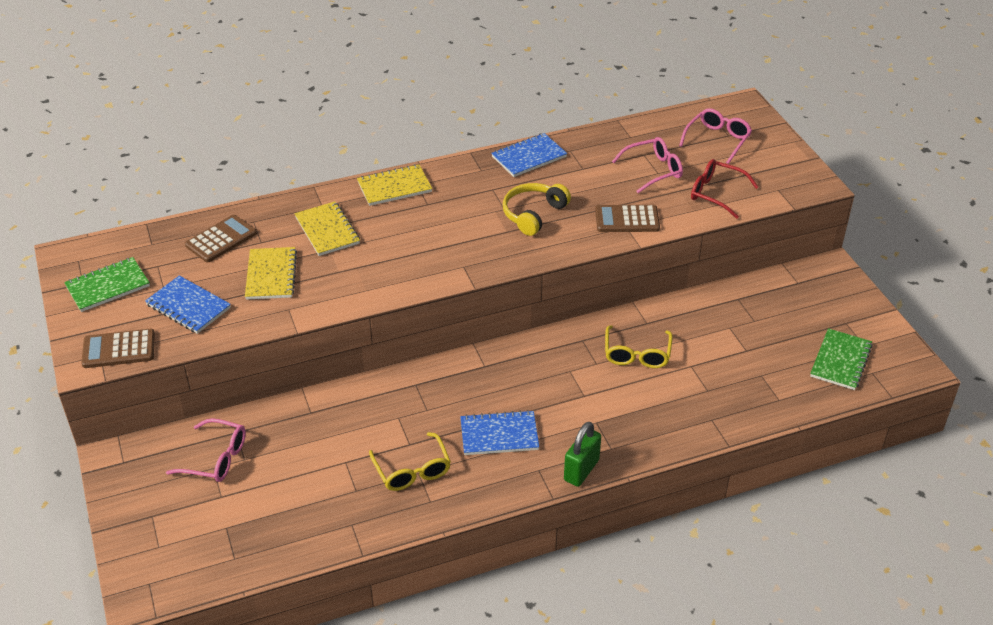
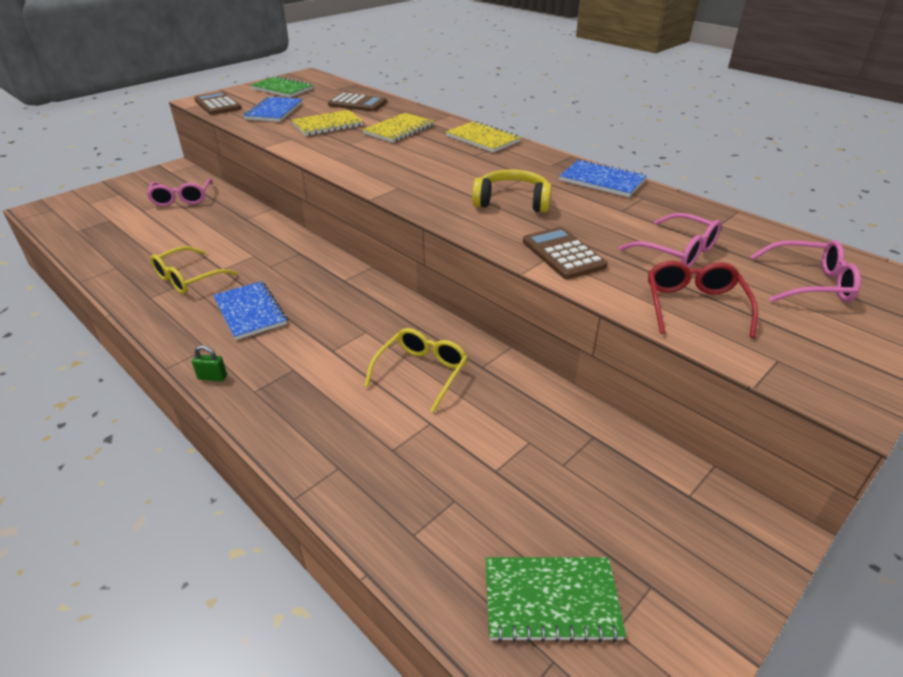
camera: 65 degrees right, 5 degrees down
(581, 470) = (212, 377): green padlock -> green padlock, size x0.52
(637, 354) = (421, 372): yellow glasses -> yellow glasses turned 135 degrees clockwise

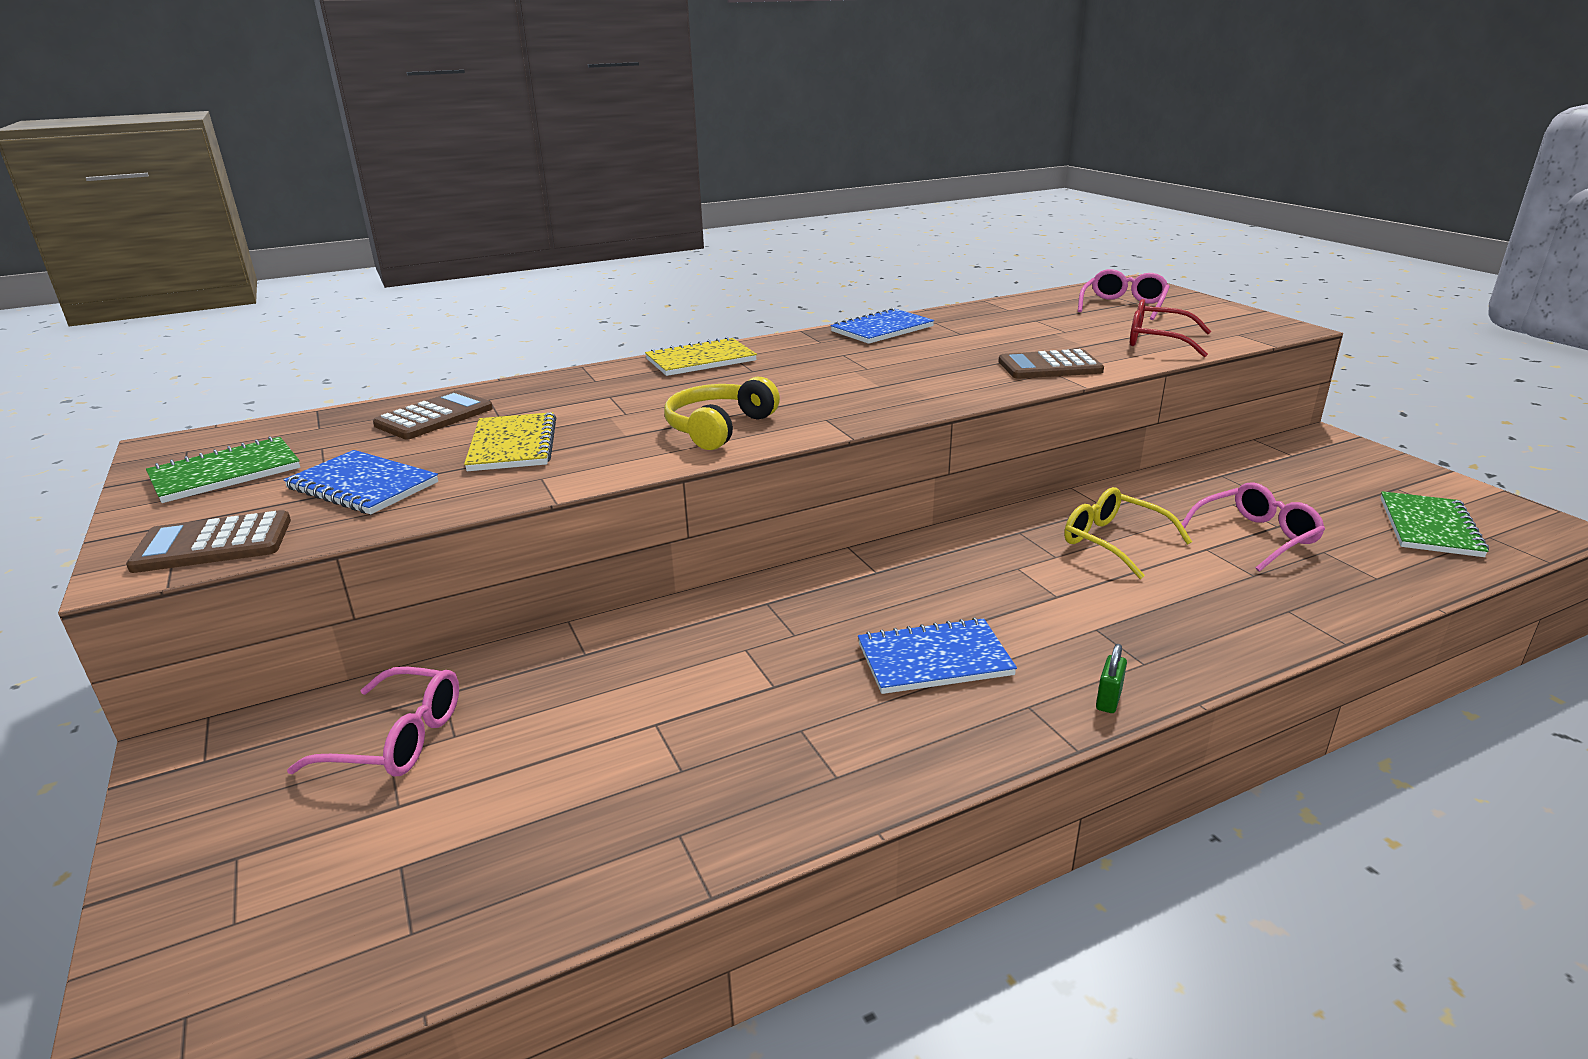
camera: 70 degrees left, 10 degrees down
(188, 278) = (788, 727): yellow glasses -> none
(399, 130) = (604, 400): yellow notebook -> none
(512, 201) = (911, 370): yellow headphones -> yellow headphones (718, 428)
(678, 251) = (1057, 329): pink glasses -> pink glasses (1256, 537)

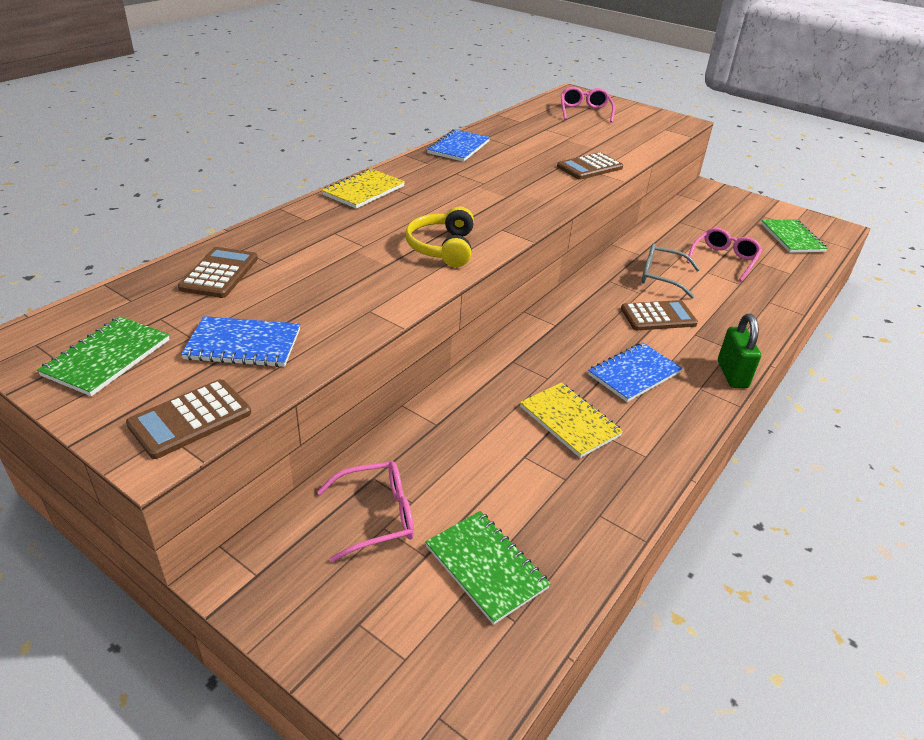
camera: 30 degrees left, 10 degrees up
(452, 847) = (486, 567): none -> green notebook
(512, 445) = (315, 288): yellow notebook -> yellow notebook (569, 421)
(1054, 592) = (658, 316): none -> brown calculator
(1108, 700) = (732, 374): green padlock -> green padlock, size x1.91
(1113, 542) = (661, 277): yellow glasses -> grey glasses
(1157, 341) = (628, 139): red glasses -> none

